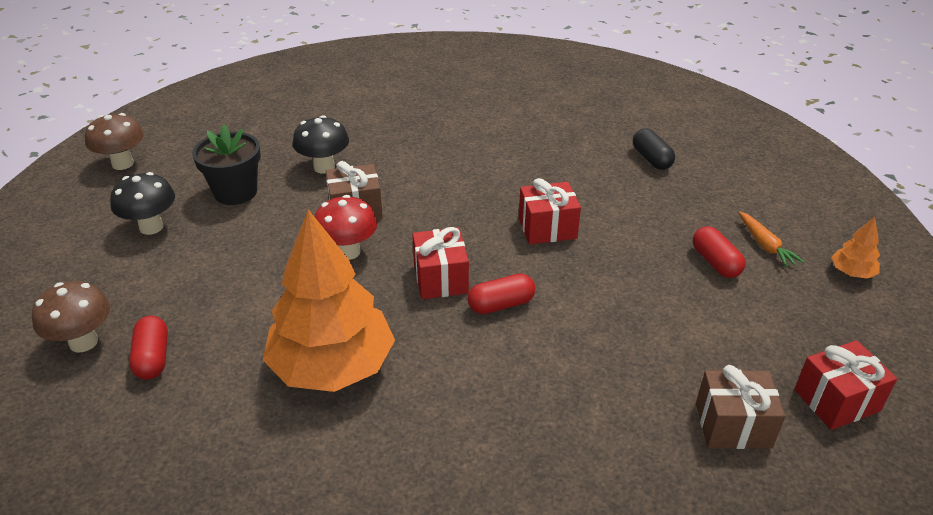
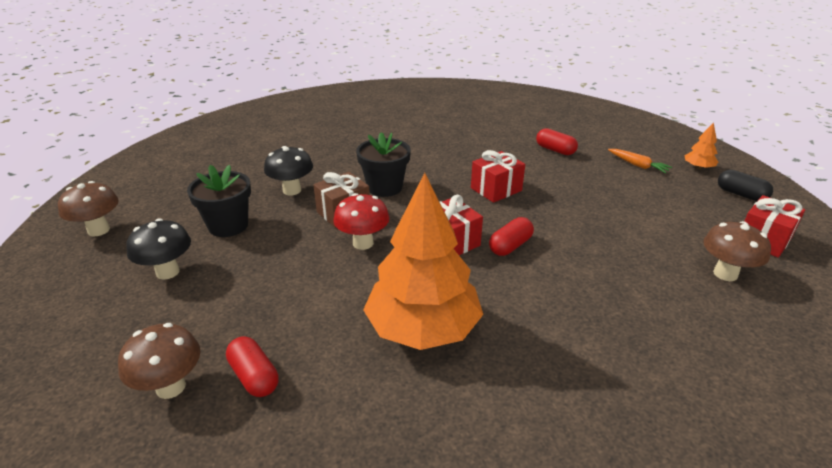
camera: 25 degrees left, 5 degrees down
(422, 190) = (384, 187): none -> black flower pot
(651, 159) = (523, 133): black capsule -> black capsule (741, 194)
(715, 262) = (619, 182): red capsule -> red capsule (555, 150)
(733, 425) = (725, 274): brown gift -> brown mushroom

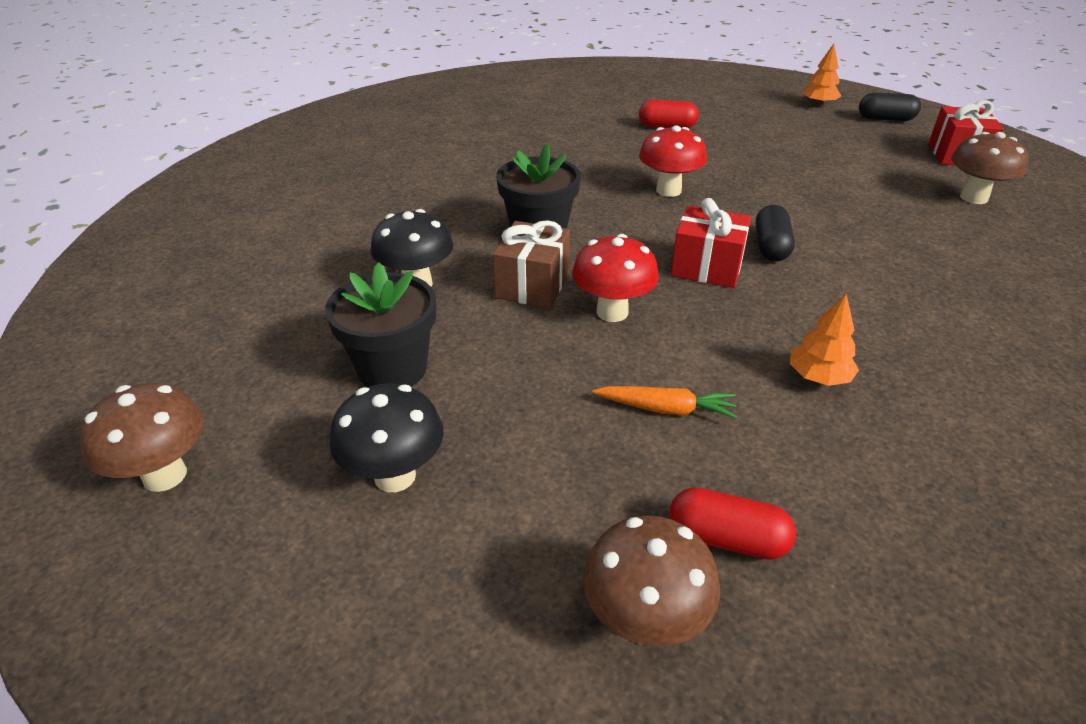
camera: 35 degrees left, 5 degrees up
(423, 329) = (818, 377): orange tree -> orange tree, size x0.41
(496, 189) = (668, 190): red gift -> red mushroom
(510, 246) = (771, 247): red capsule -> black capsule
(637, 165) = (766, 118): orange carrot -> orange carrot (666, 409)

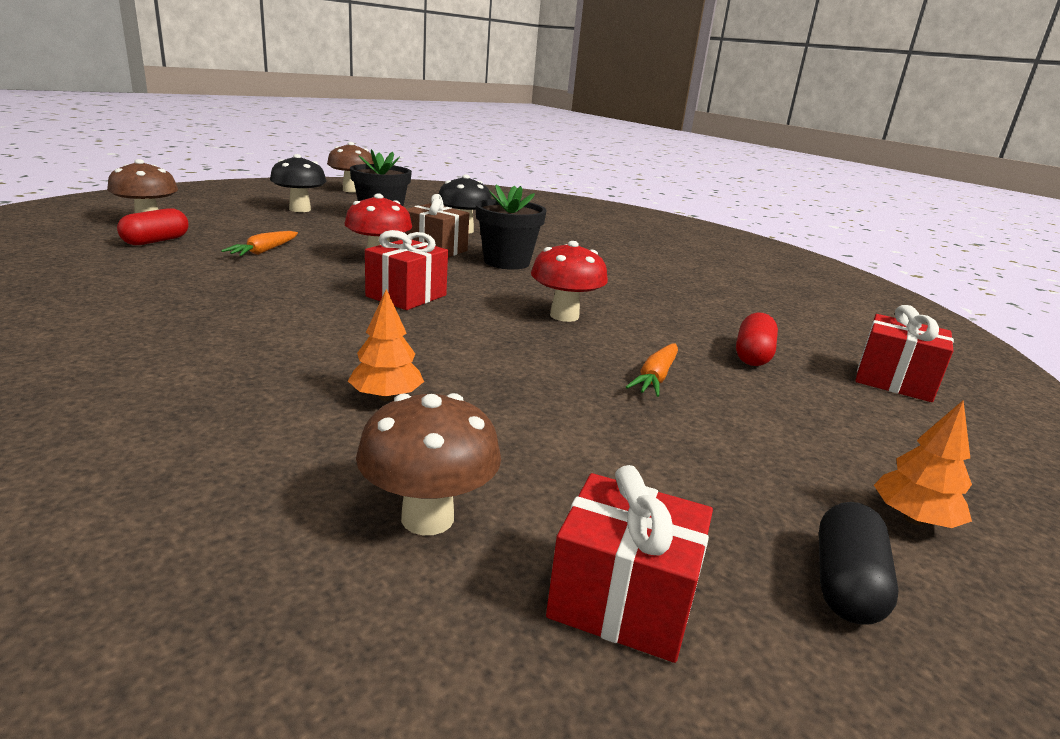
camera: 100 degrees right, 15 degrees down
(660, 92) = (894, 381): none -> red gift
(745, 154) = (655, 378): none -> orange carrot
(771, 247) = (415, 327): black capsule -> none
(818, 377) = (223, 290): orange tree -> orange tree (386, 397)

